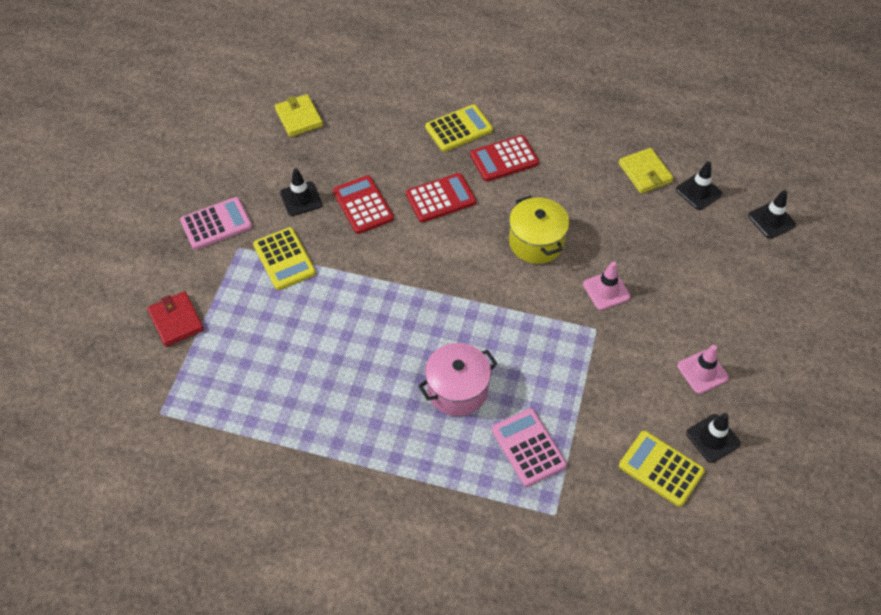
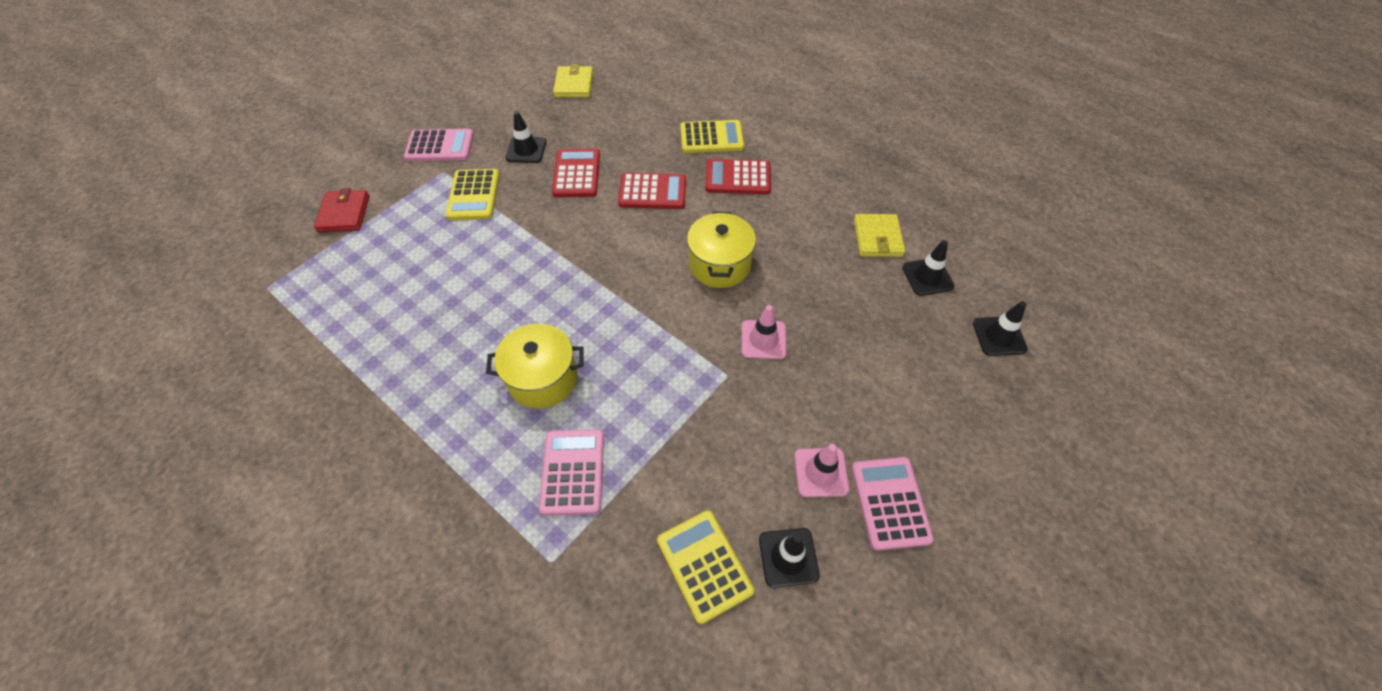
camera: 25 degrees right, 0 degrees up
(457, 390) = (542, 379): pink pot -> yellow pot
(759, 373) = (890, 503): none -> pink calculator

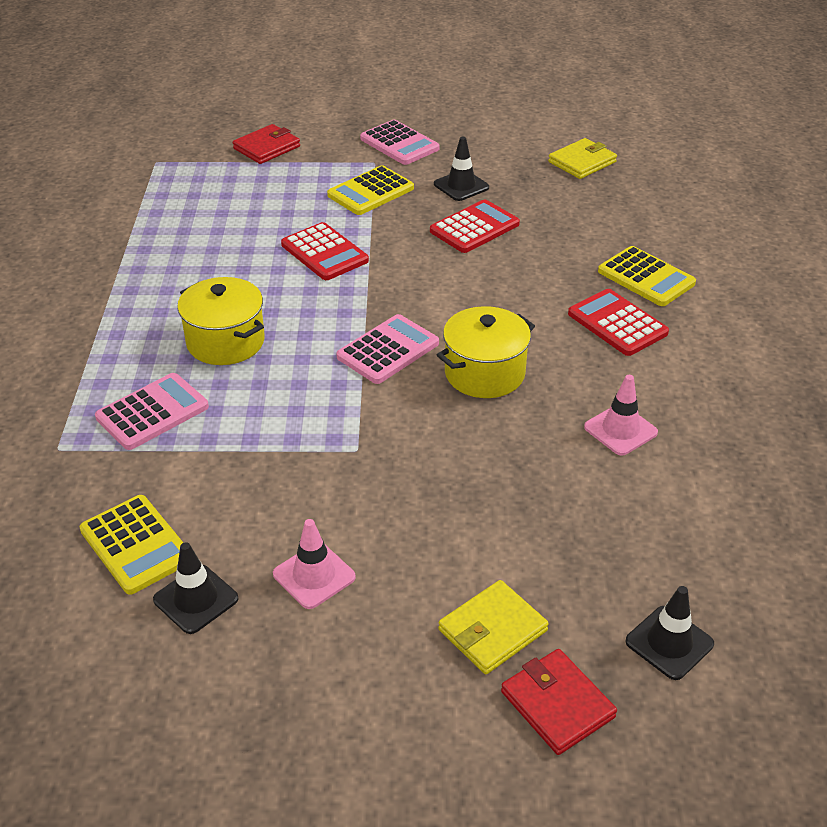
camera: 50 degrees right, 15 degrees down
(652, 192) = (517, 282): red calculator -> red calculator (324, 253)
(704, 565) = (136, 545): yellow calculator -> yellow calculator turned 120 degrees clockwise
(763, 340) = (428, 452): pink traffic cone -> pink traffic cone (620, 430)
(877, 238) = (680, 467): yellow wallet -> yellow wallet (492, 630)
(890, 503) = (331, 648): pink calculator -> pink calculator (388, 350)
(927, 277) = (678, 536): black traffic cone -> none
(1009, 416) = (557, 704): none -> red wallet

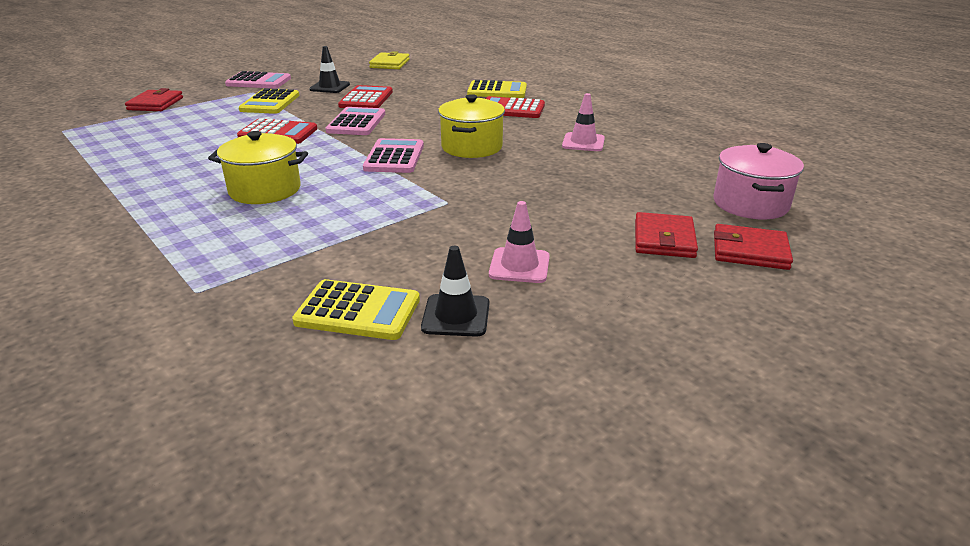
camera: 40 degrees left, 10 degrees down
(152, 412) = (257, 241): pink calculator -> pink calculator (356, 123)
(492, 630) = (664, 239): yellow wallet -> red wallet
(669, 643) = (750, 204): black traffic cone -> pink pot

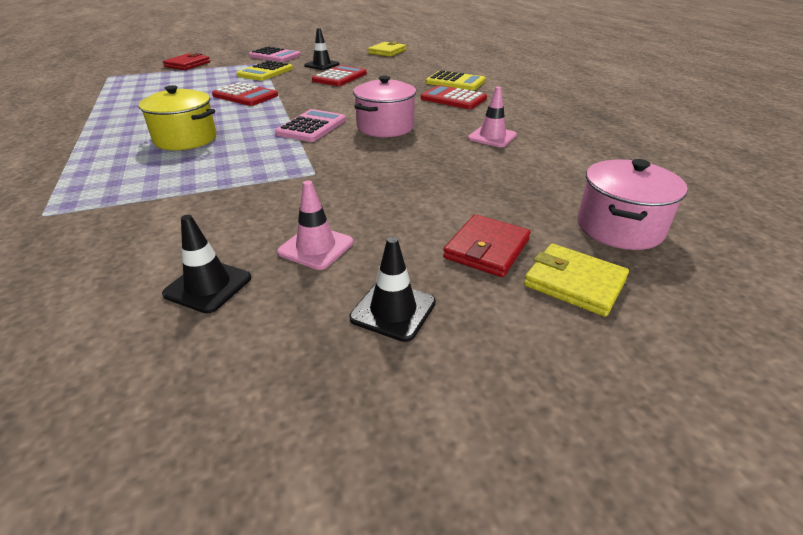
camera: 20 degrees right, 5 degrees up
(356, 123) = (312, 95): pink calculator -> none
(358, 311) = (135, 261): yellow calculator -> none
(472, 147) = (385, 127): yellow pot -> pink pot
(633, 299) = (393, 310): none -> black traffic cone
(750, 251) = (574, 283): red wallet -> yellow wallet

